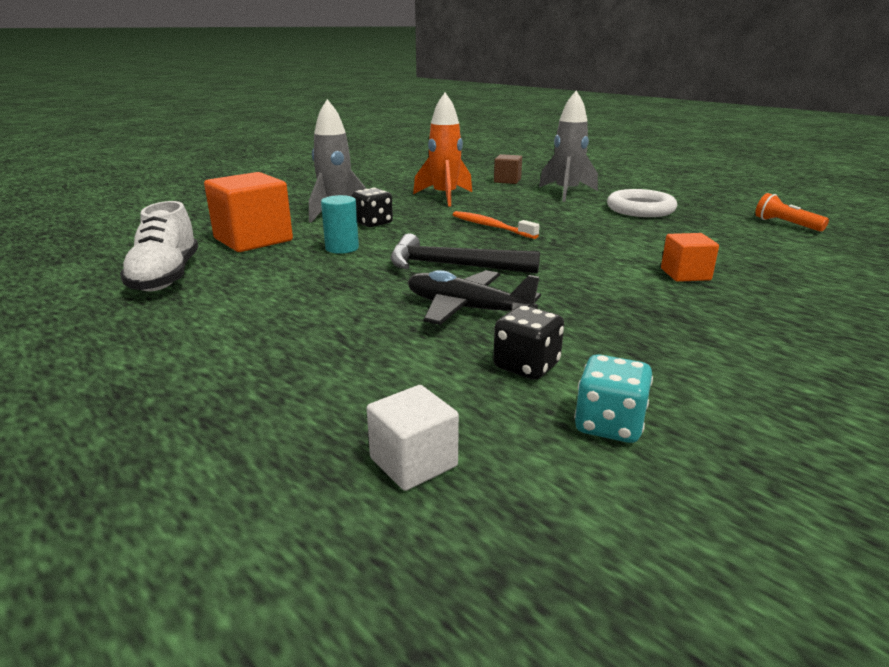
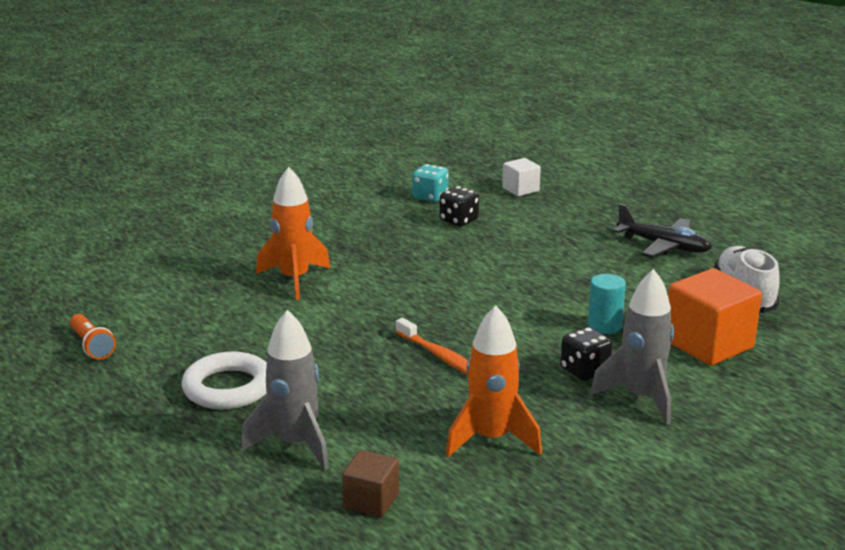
camera: 175 degrees left, 0 degrees up
(452, 266) = (493, 297): black hammer -> none
(467, 309) = (487, 256): black plane -> black plane (663, 246)
(685, 274) = (294, 279): orange cube -> orange rocket

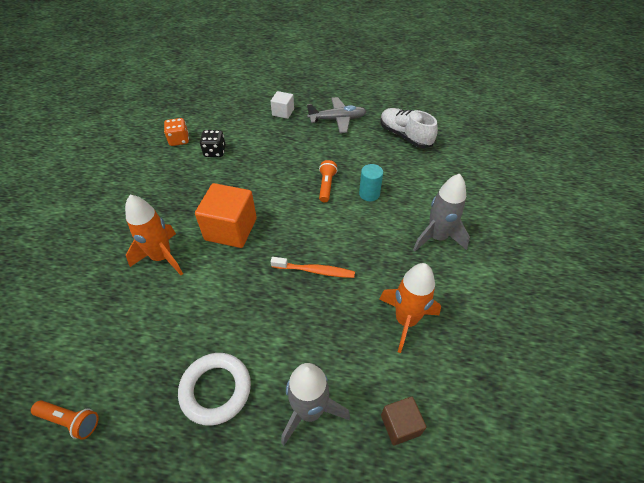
camera: 40 degrees left, 25 degrees up
(430, 197) = (179, 140): turquoise dice -> orange dice
(520, 189) = (225, 110): white cube -> white cube (283, 112)
(557, 298) = (326, 186): none -> orange flashlight
(584, 371) = (394, 234): black dice -> none
(663, 246) = (337, 119): black plane -> grey plane
(708, 344) = (425, 179): orange cube -> orange cube (231, 229)

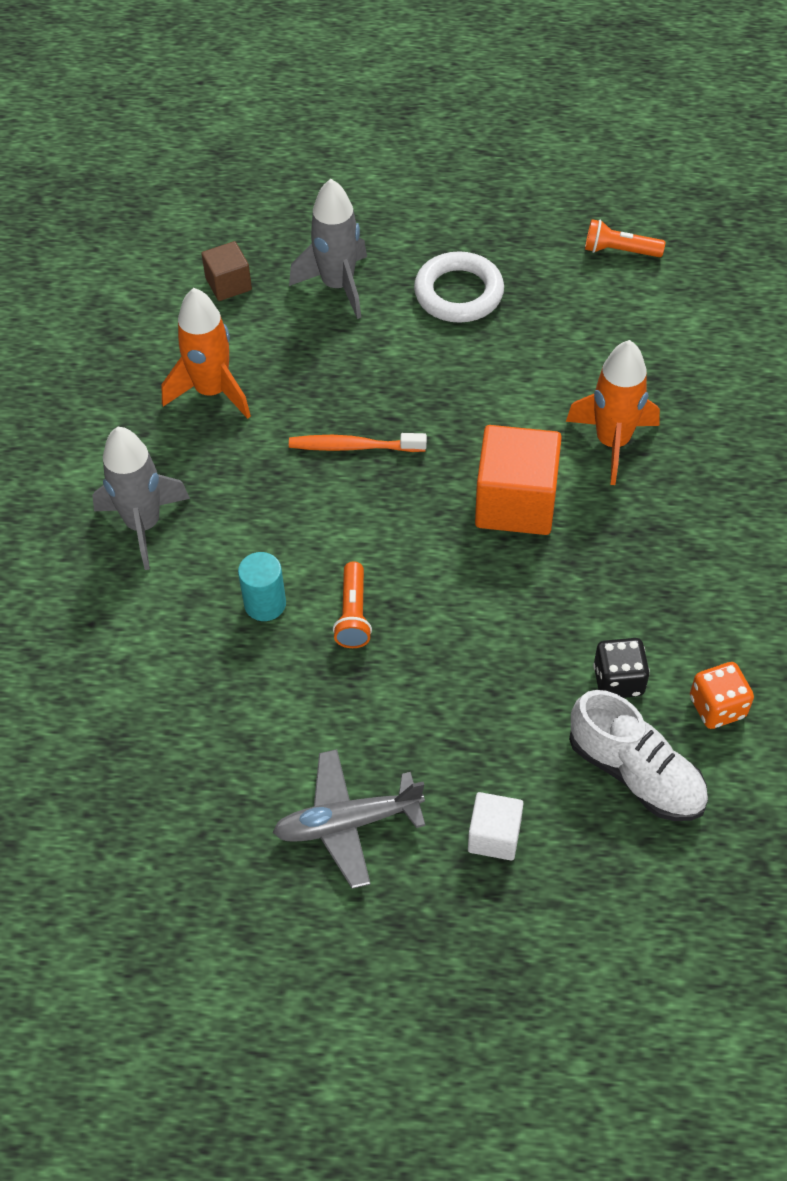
camera: 175 degrees right, 5 degrees up
(405, 136) = (177, 781): white shoe -> white shoe (635, 773)

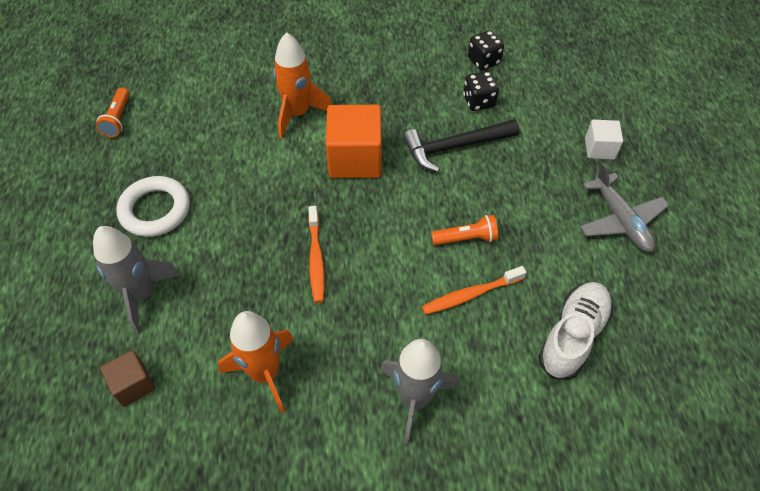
camera: 100 degrees left, 0 degrees up
(265, 604) = (470, 294): turquoise cylinder -> orange toothbrush
(523, 629) = (454, 147): none -> black hammer
(635, 773) = (536, 91): white shoe -> white shoe (572, 336)
(717, 707) = (484, 61): orange dice -> black dice

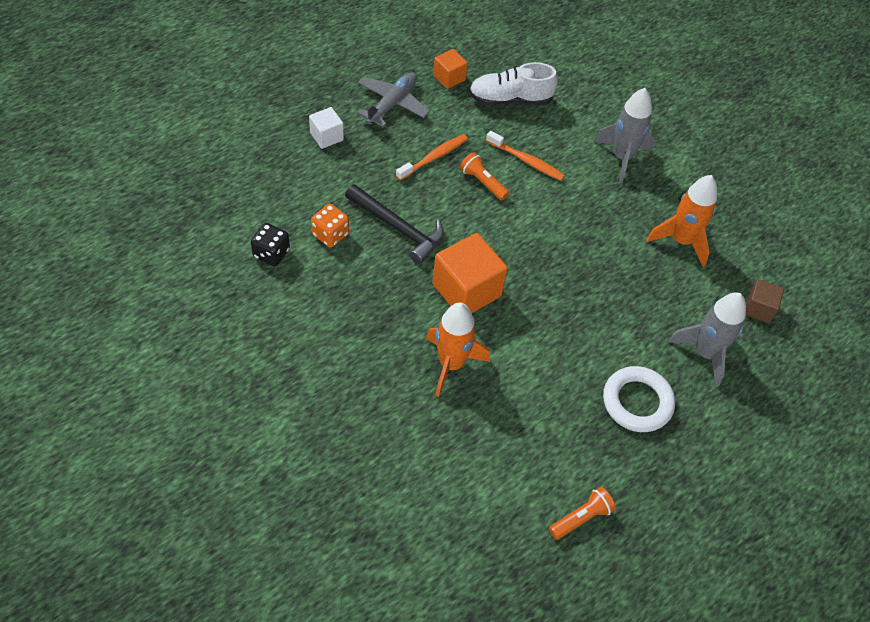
camera: 130 degrees left, 0 degrees up
(316, 259) = (578, 262): orange toothbrush -> orange toothbrush (434, 157)
(478, 101) = (330, 234): black dice -> orange dice
(639, 294) = (449, 78): none -> orange cube

